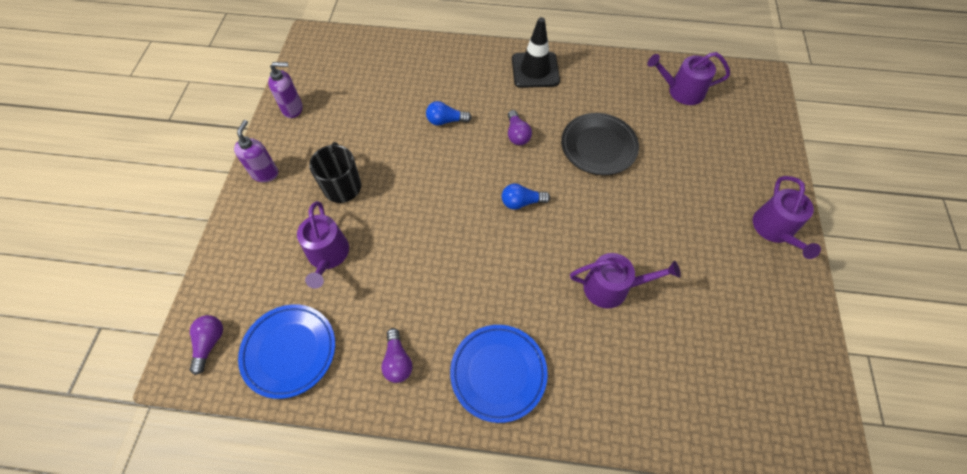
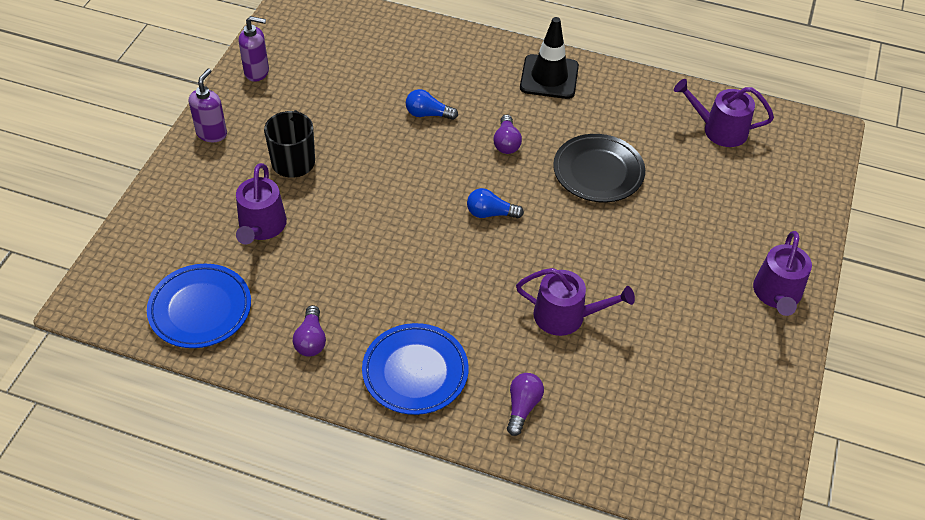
camera: 10 degrees right, 10 degrees down
(210, 343) = (120, 286): purple light bulb -> purple light bulb (522, 407)

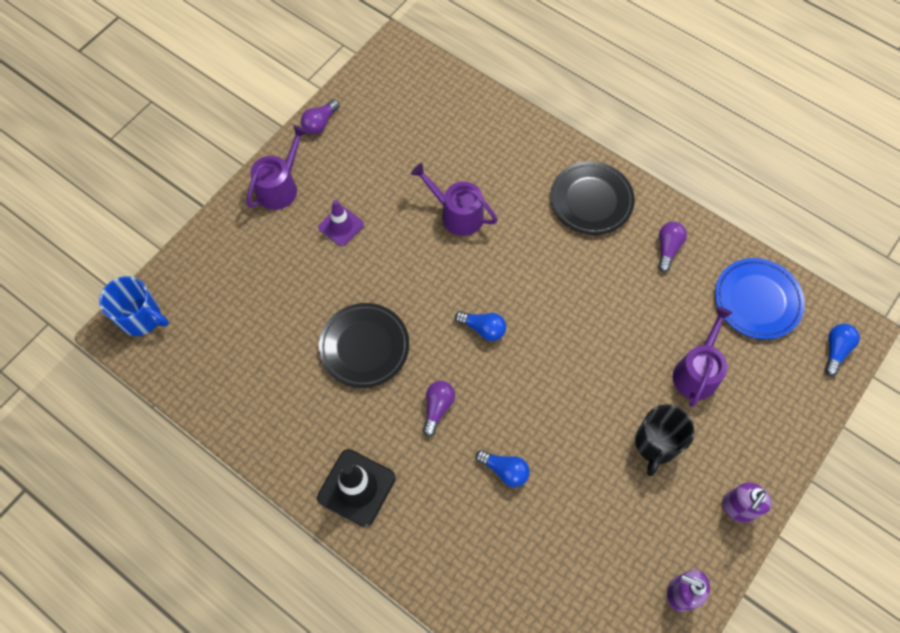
camera: 160 degrees left, 15 degrees up
(111, 281) = (835, 350): none -> blue light bulb
(415, 372) = (591, 201): blue plate -> black plate
(522, 407) = (519, 154): purple light bulb -> purple light bulb (320, 123)
(686, 271) = (341, 226): none -> purple traffic cone
(719, 129) = (221, 364): purple watering can -> none
(818, 146) = (142, 318): none -> blue mug

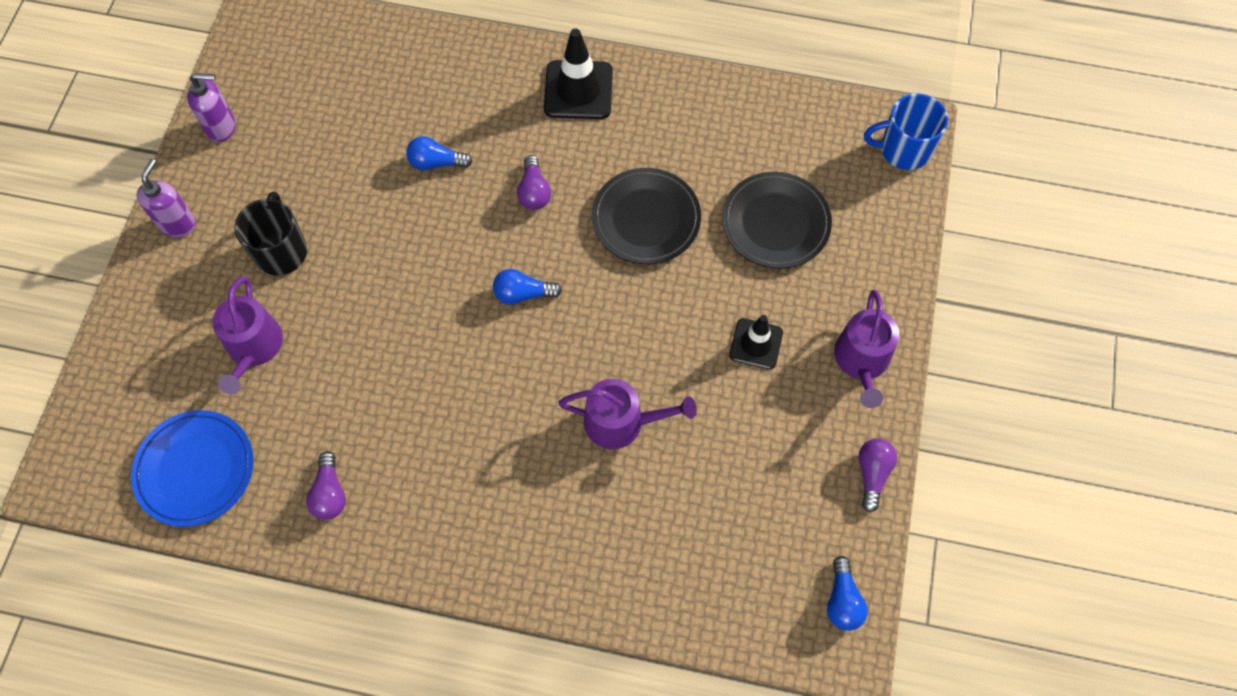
camera: 155 degrees right, 0 degrees up
(341, 226) = (756, 344): purple traffic cone -> black traffic cone
(591, 201) = (454, 519): black plate -> black plate (775, 223)
(835, 350) = (85, 445): blue light bulb -> blue light bulb (842, 600)

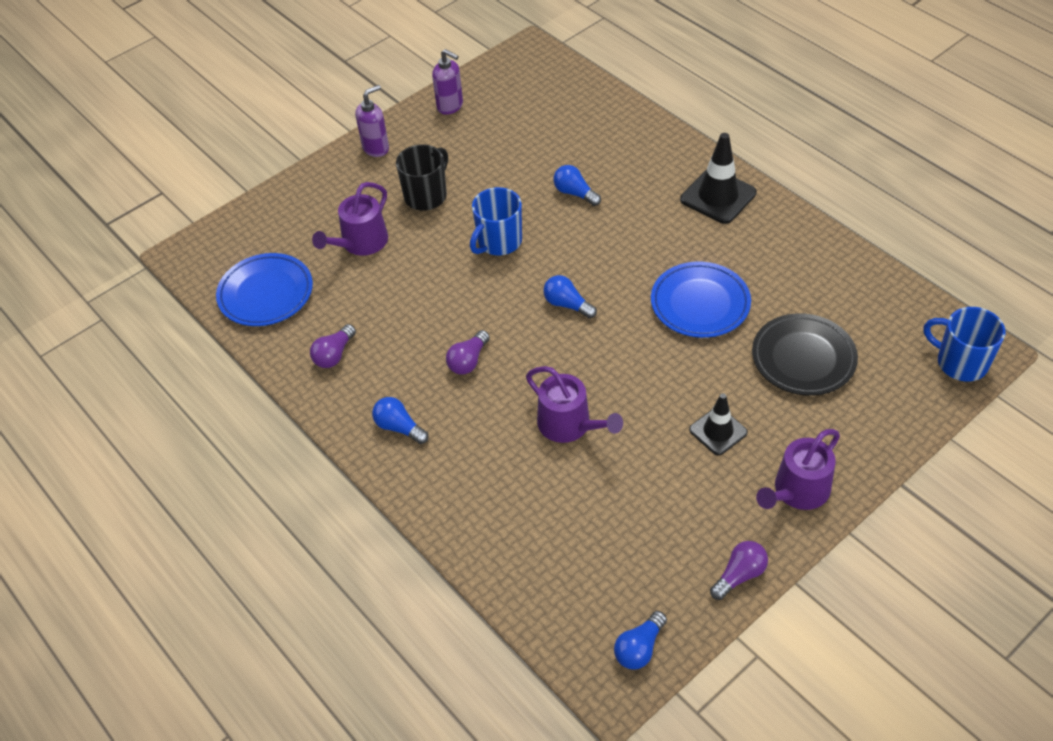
camera: 40 degrees right, 15 degrees down
(401, 263) = (498, 242): none -> blue mug
(461, 530) = (399, 427): none -> blue light bulb
(534, 192) = (630, 245): purple light bulb -> purple light bulb (468, 361)
(646, 219) = (700, 304): black plate -> blue plate

